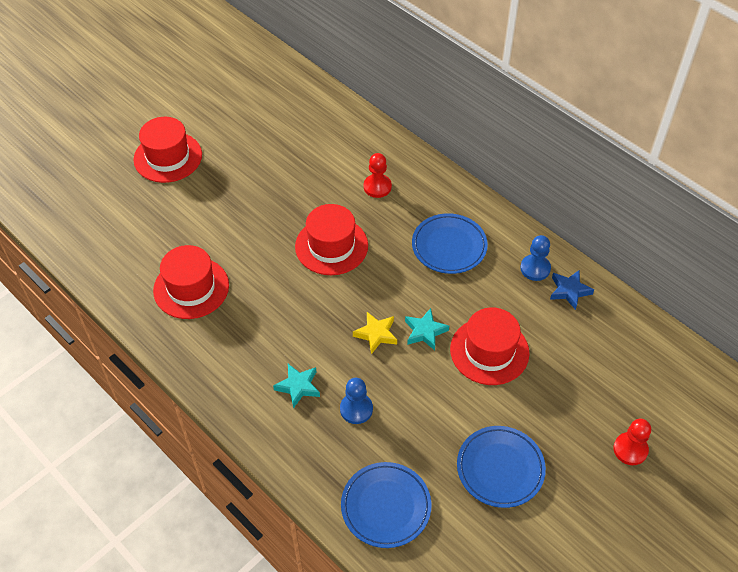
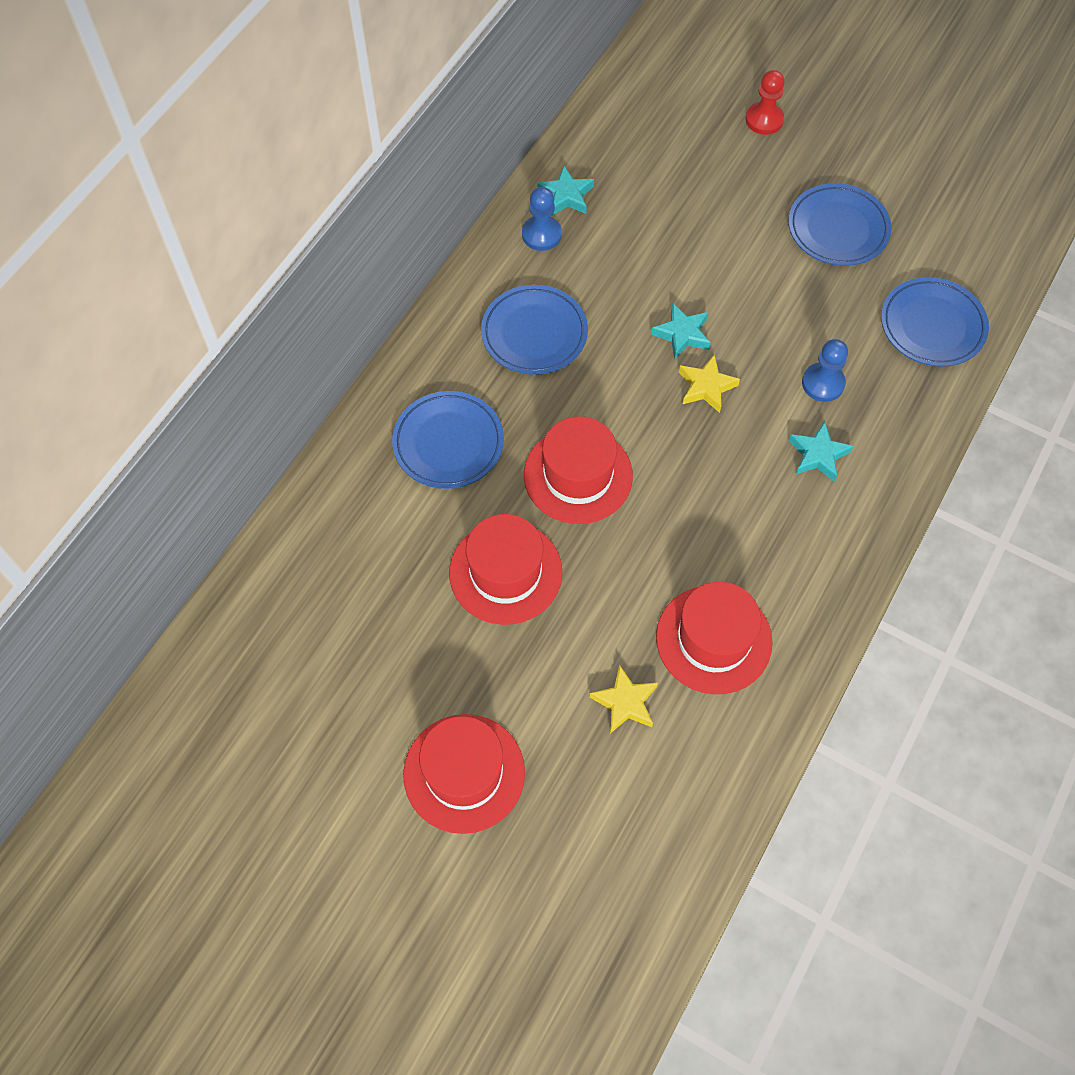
camera: 105 degrees left, 10 degrees up
(172, 235) = (625, 702): none -> yellow star
(377, 187) = (448, 443): red pawn -> blue plate
(489, 351) = (686, 263): red hat -> red hat (505, 572)
(569, 291) = (566, 196): blue star -> turquoise star

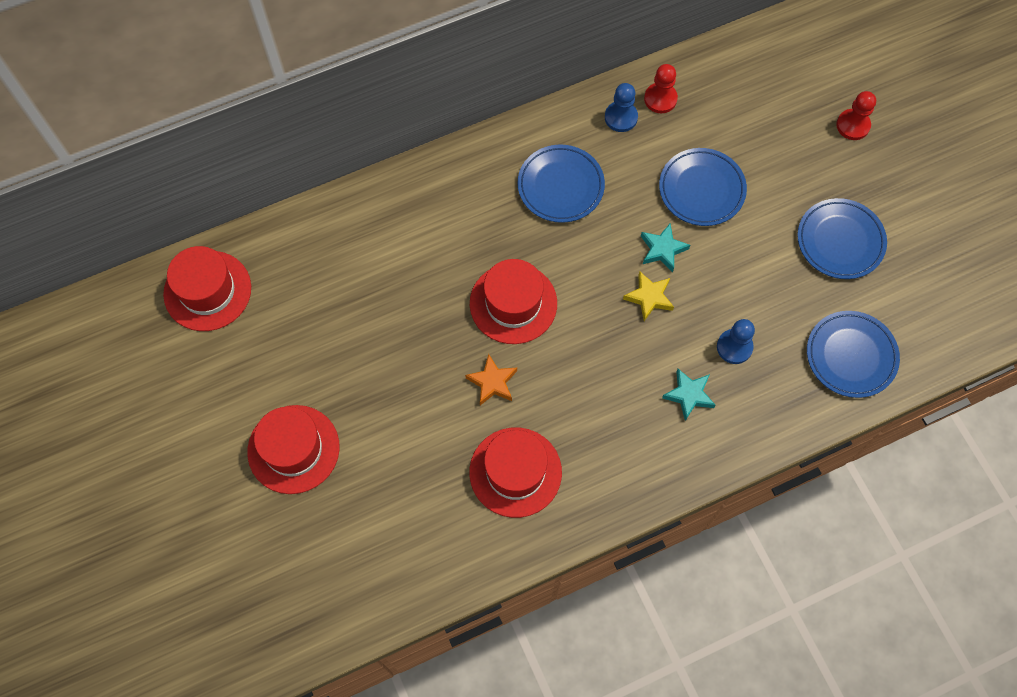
camera: 35 degrees right, 5 degrees up
(448, 443) = (446, 227): blue plate -> blue plate (701, 189)
(505, 572) = (416, 338): red hat -> red hat (207, 291)
(566, 196) = (660, 99): turquoise star -> red pawn
(619, 566) = (492, 382): none -> orange star
(625, 702) = (426, 474): yellow star -> none

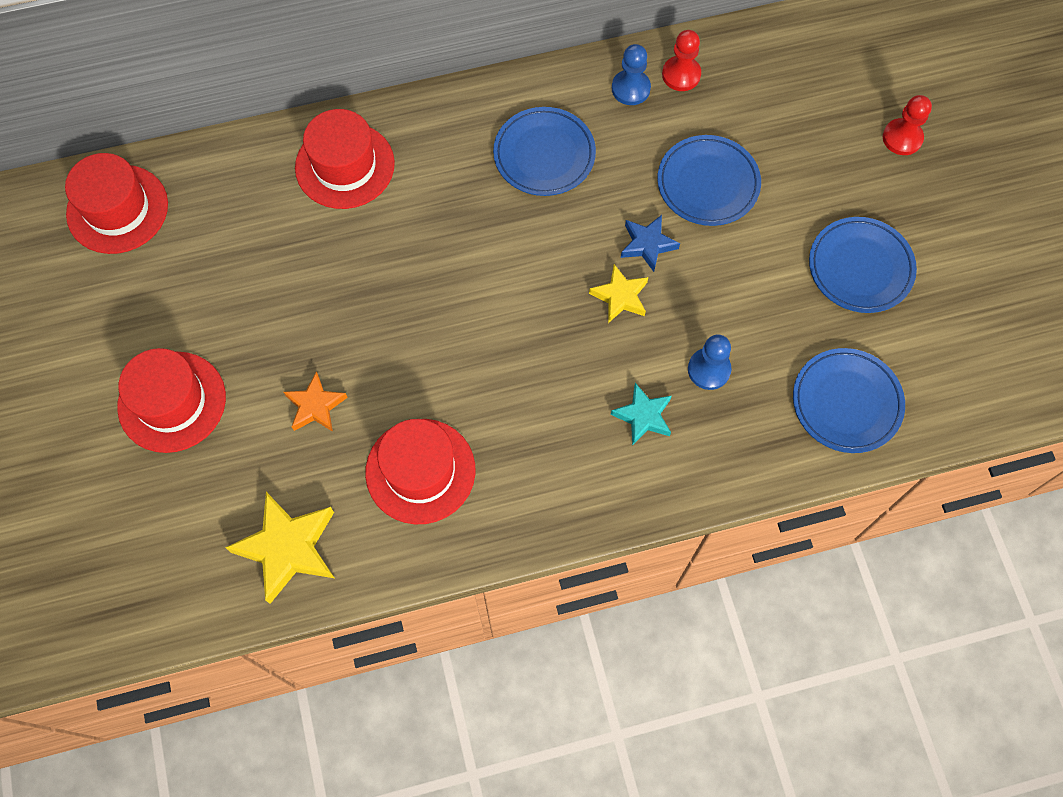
camera: 10 degrees right, 0 degrees up
(419, 555) = (288, 548): none -> yellow star
(492, 382) = (416, 364): orange star -> orange star (315, 406)
(513, 303) = (460, 278): red hat -> red hat (345, 165)
(662, 249) = (647, 245): turquoise star -> blue star

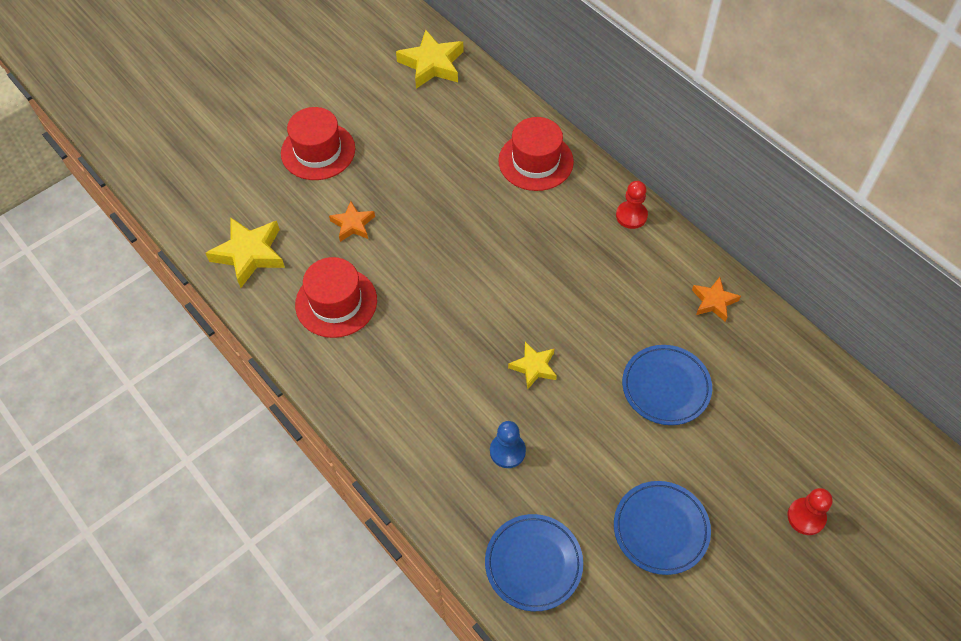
camera: 65 degrees right, 10 degrees down
(117, 209) = (432, 64): red hat -> yellow star
(544, 155) = (620, 270): blue plate -> none
(630, 88) = (713, 301): blue pawn -> orange star
(643, 416) = (446, 422): turquoise star -> none
(647, 245) = (587, 367): blue star -> none
(681, 75) = (750, 330): red pawn -> red pawn (631, 216)

